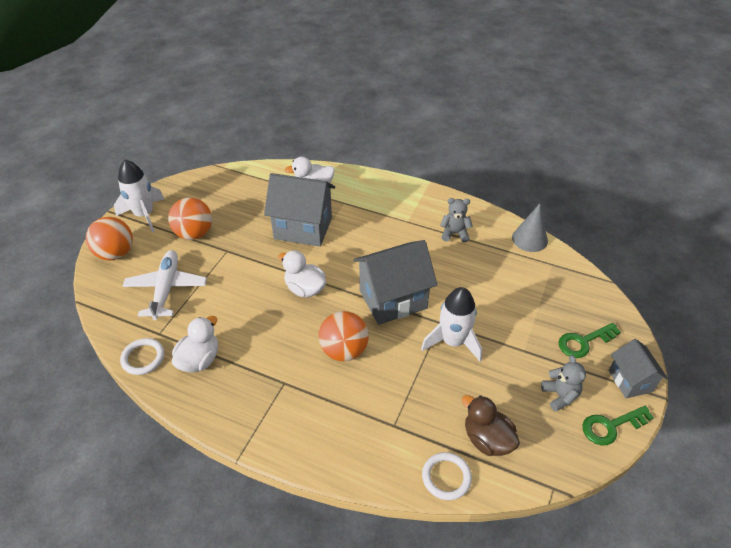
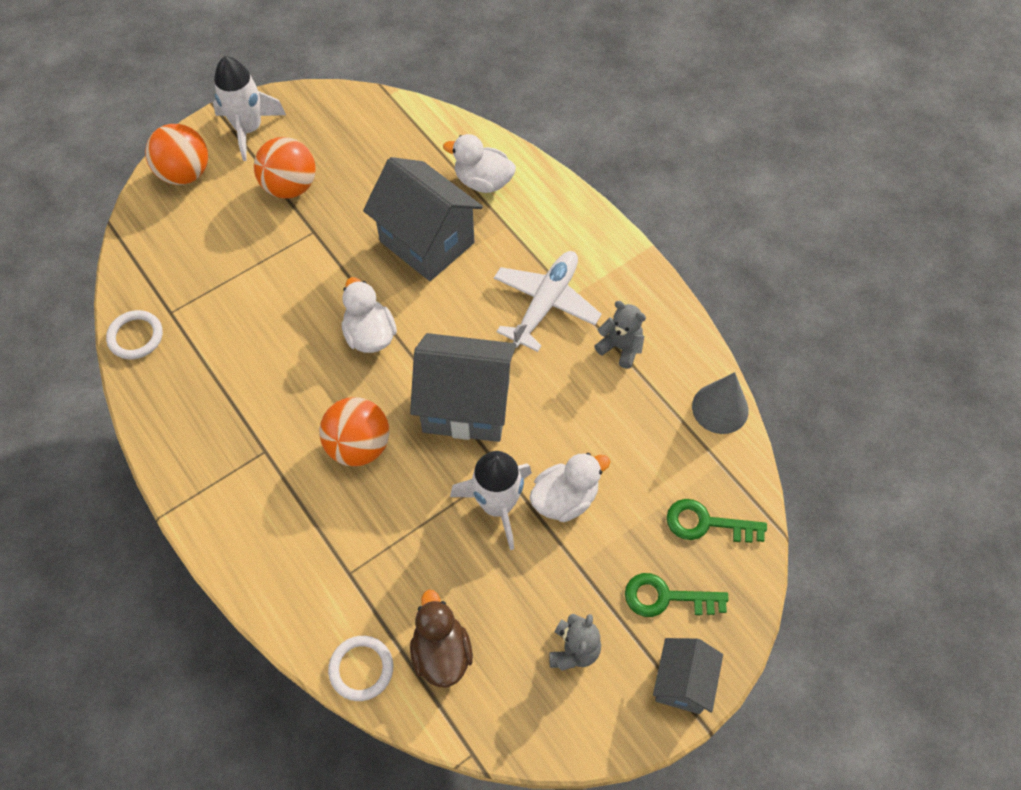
camera: 30 degrees right, 15 degrees up
(166, 289) = (212, 254): white plane -> white plane (545, 304)
(199, 360) = (192, 371): white duck -> white duck (565, 498)
(611, 426) = (604, 725): green key -> green key (706, 523)

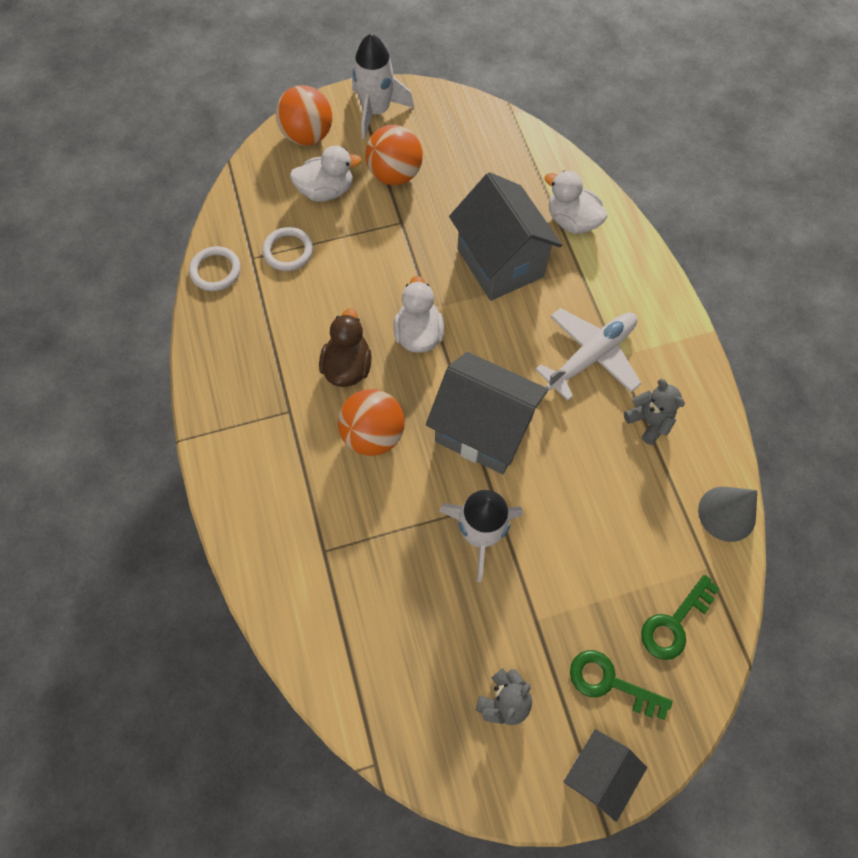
camera: 20 degrees right, 5 degrees up
(361, 669) = (304, 645): white ring -> white ring (288, 251)
(441, 652) = (381, 656): brown duck -> brown duck (348, 366)
(565, 498) = (545, 550): white duck -> white duck (326, 191)
(706, 523) = (674, 623): green key -> green key turned 75 degrees counterclockwise

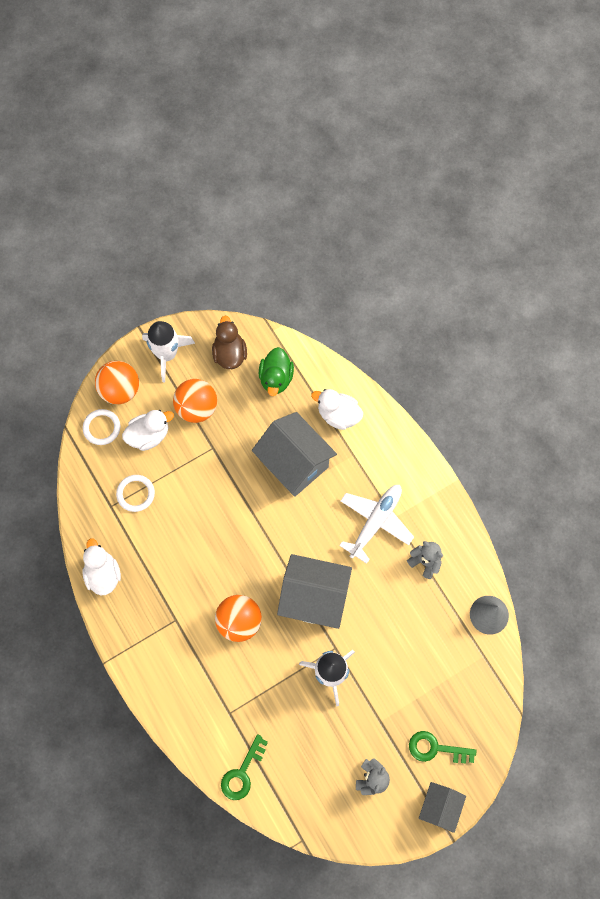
camera: 15 degrees left, 5 degrees up
(215, 271) = (87, 524): white ring -> white ring (102, 428)
(348, 366) = (207, 575): brown duck -> brown duck (229, 354)
(418, 334) = (250, 536): white duck -> white duck (103, 574)
(503, 164) = (276, 378): none -> green duck
(674, 623) = (468, 699): green key -> green key (242, 773)

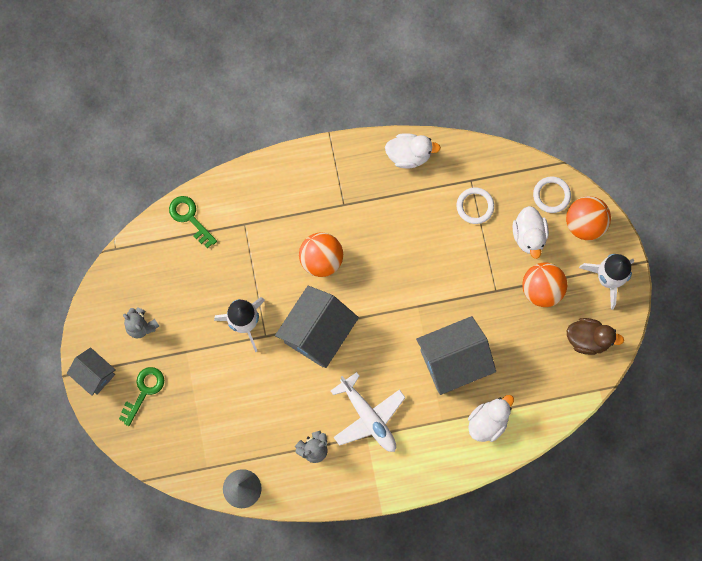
camera: 110 degrees right, 5 degrees up
(276, 378) = (547, 375): green duck -> none

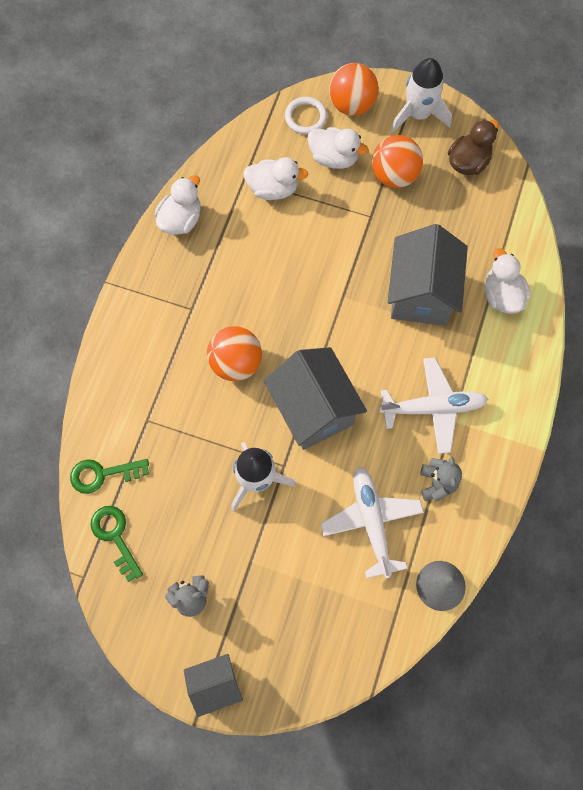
camera: 60 degrees left, 5 degrees down
(144, 391) = (268, 636): green key -> green key (115, 536)
(260, 418) = (371, 522): none -> white plane
(475, 206) = (273, 189): white ring -> white duck

